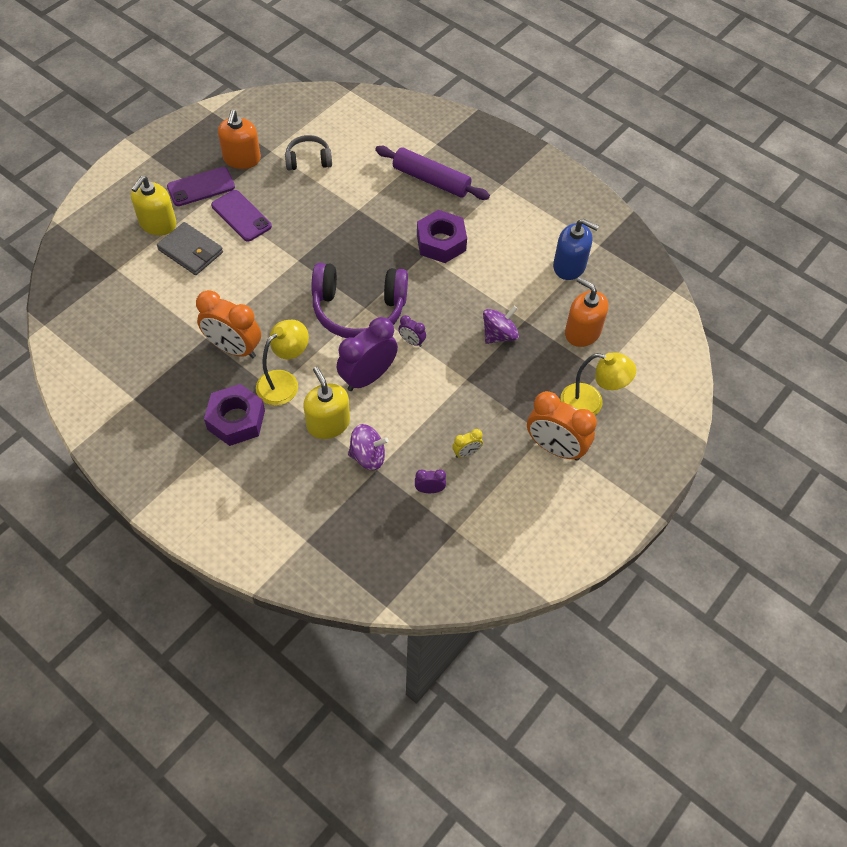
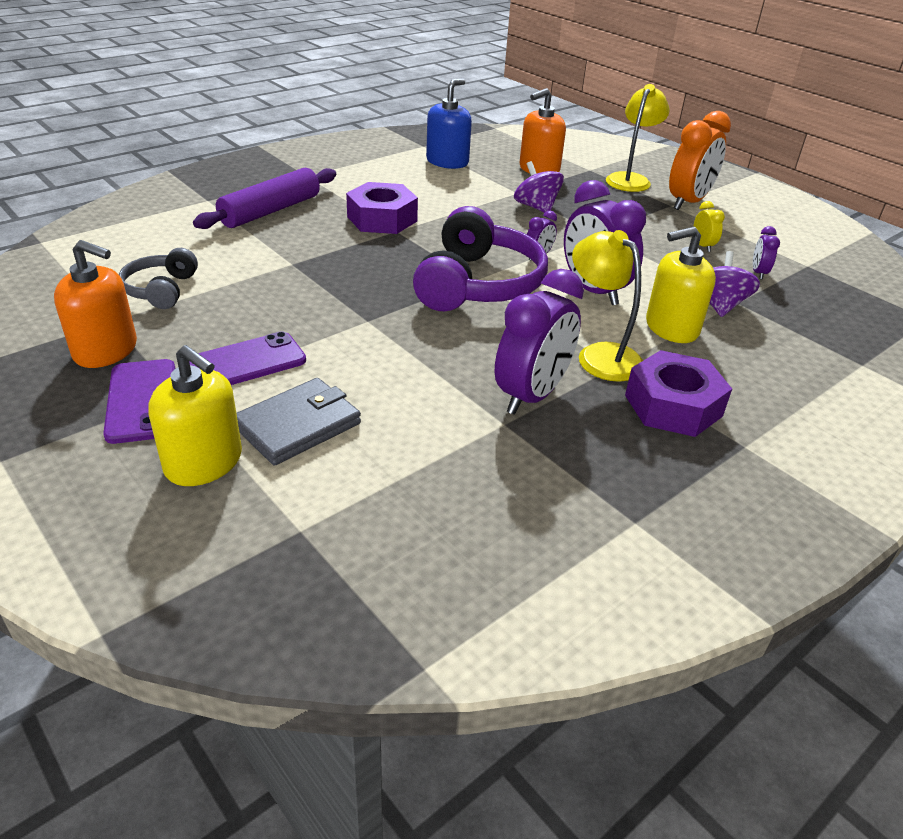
camera: 80 degrees left, 20 degrees down
(234, 348) = (532, 396): orange clock -> purple clock

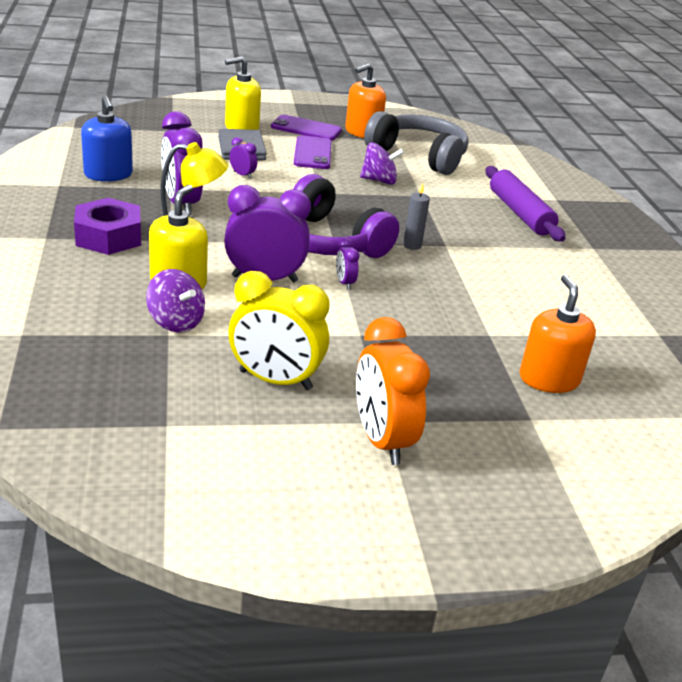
camera: 120 degrees right, 5 degrees down
(161, 290) = (419, 156): grey headphones -> grey headphones, size x1.86
(382, 219) = (473, 247): purple nut -> none
(421, 244) = (412, 245): none -> grey candle
(447, 162) = (599, 329): blue soap dispenser -> blue soap dispenser (108, 174)
(536, 207) = (444, 328): purple spinning top -> purple spinning top (379, 180)
(630, 179) = (480, 434): yellow lamp -> none
(702, 246) = (275, 380): yellow clock -> yellow clock, size x2.19
(758, 273) = (193, 379): purple clock -> purple clock (242, 175)

